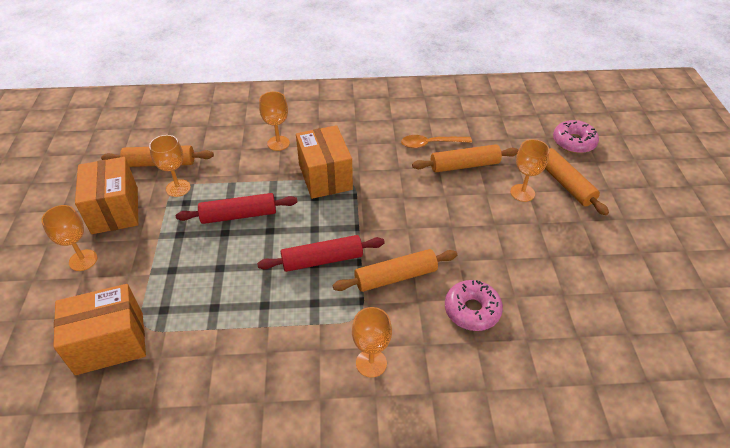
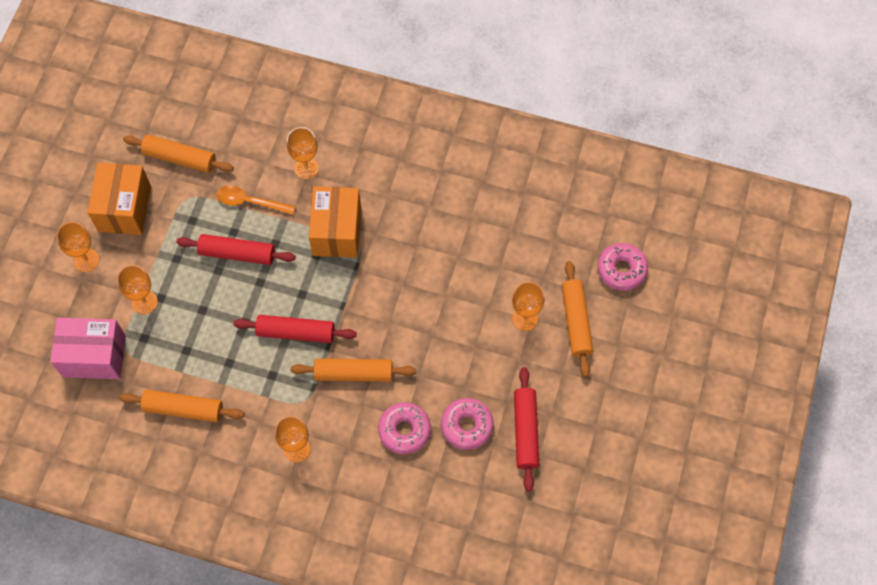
camera: 20 degrees right, 20 degrees up
(110, 343) = (94, 356): orange box -> pink box
(178, 188) = (189, 199): orange goblet -> orange goblet (144, 302)
(430, 144) = (465, 221): orange spoon -> orange spoon (250, 202)
(464, 165) = (485, 263): orange rolling pin -> orange rolling pin (183, 409)
(528, 288) = (467, 426): none -> pink donut
(584, 275) = (525, 431): none -> red rolling pin

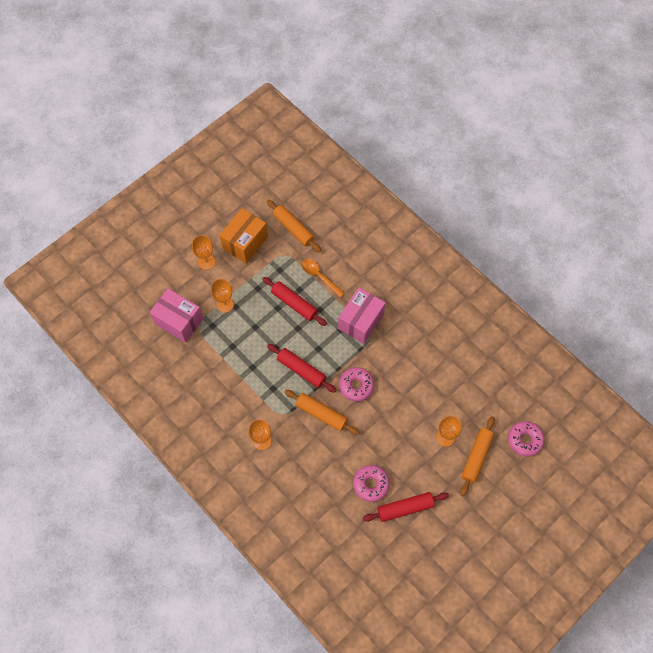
camera: 30 degrees right, 0 degrees up
(183, 409) = (211, 380): orange rolling pin -> none
(306, 168) = (364, 273): orange goblet -> none
(337, 231) = (360, 321): orange box -> pink box
(404, 430) = (331, 466): pink donut -> pink donut (356, 386)
(525, 431) = (405, 508): red rolling pin -> red rolling pin turned 45 degrees clockwise

